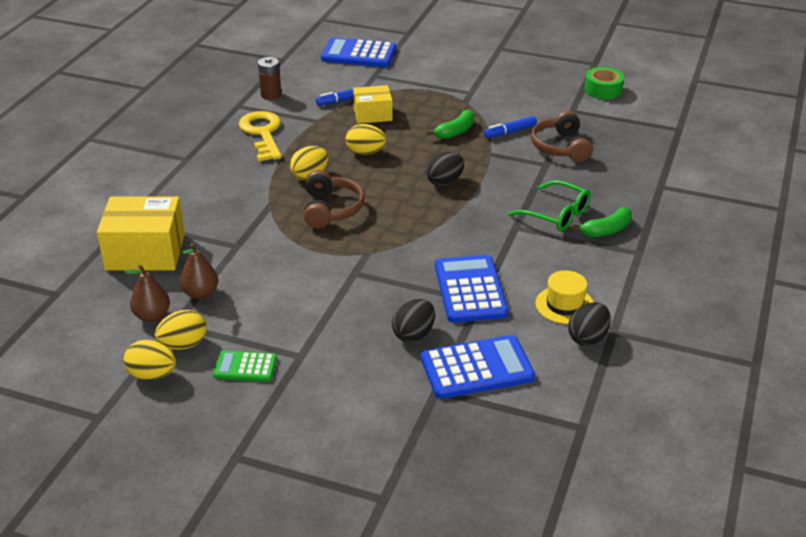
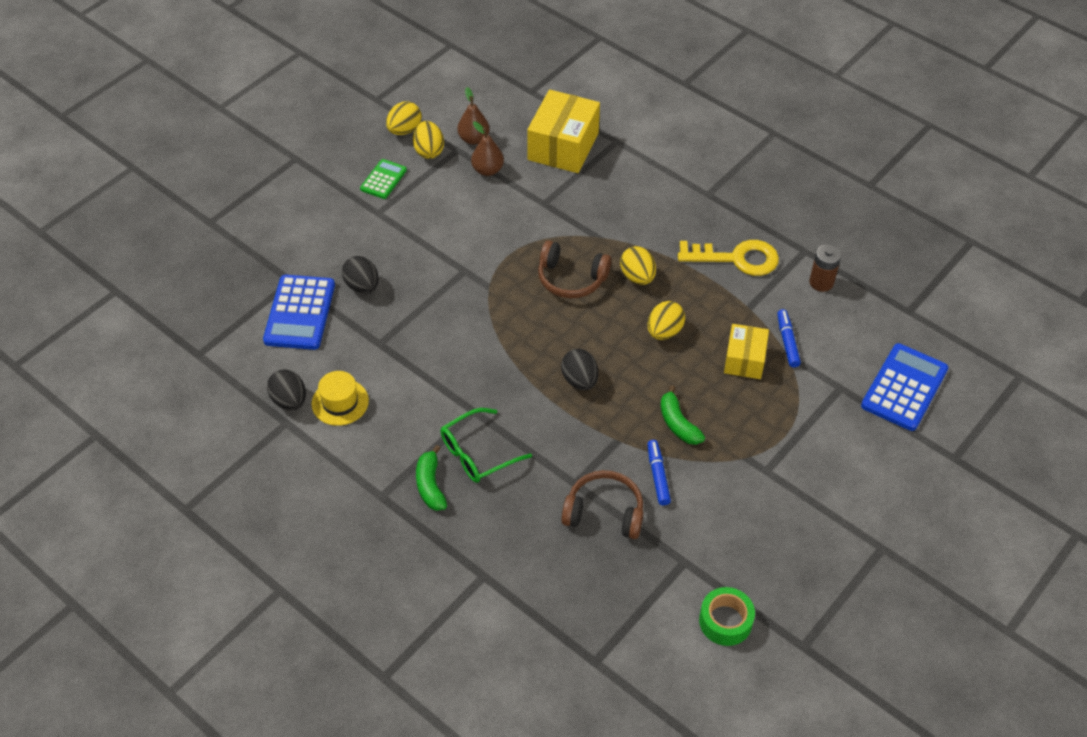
camera: 110 degrees right, 15 degrees up
(470, 290) = (398, 342): blue calculator -> none

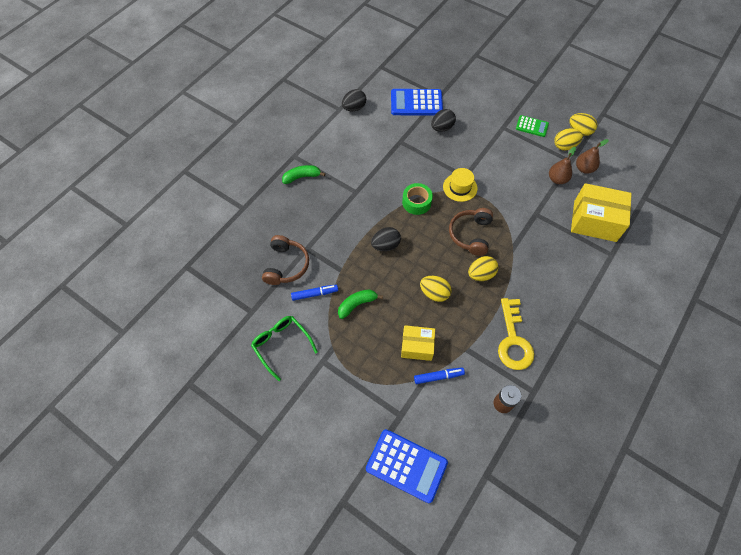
camera: 85 degrees right, 10 degrees up
(340, 402) = (355, 129): yellow hat -> yellow hat (460, 187)
(478, 453) = (325, 197): green glasses -> green glasses (281, 345)
(725, 621) = (208, 336): green tape -> green tape (416, 202)

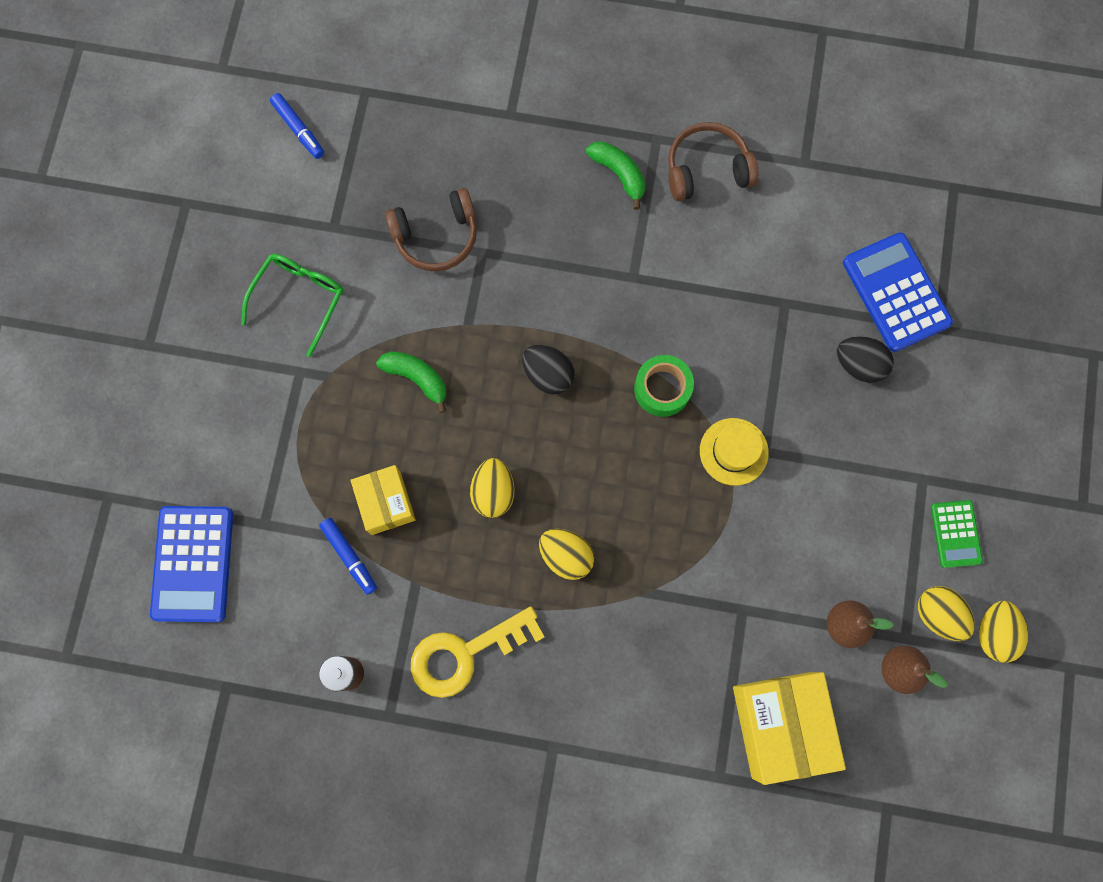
camera: 65 degrees right, 15 degrees up
(315, 294) = (406, 305): blue marker -> blue marker (298, 129)
(354, 108) = (821, 187): black egg -> none
(470, 235) = (639, 509): brown headphones -> brown headphones (707, 169)

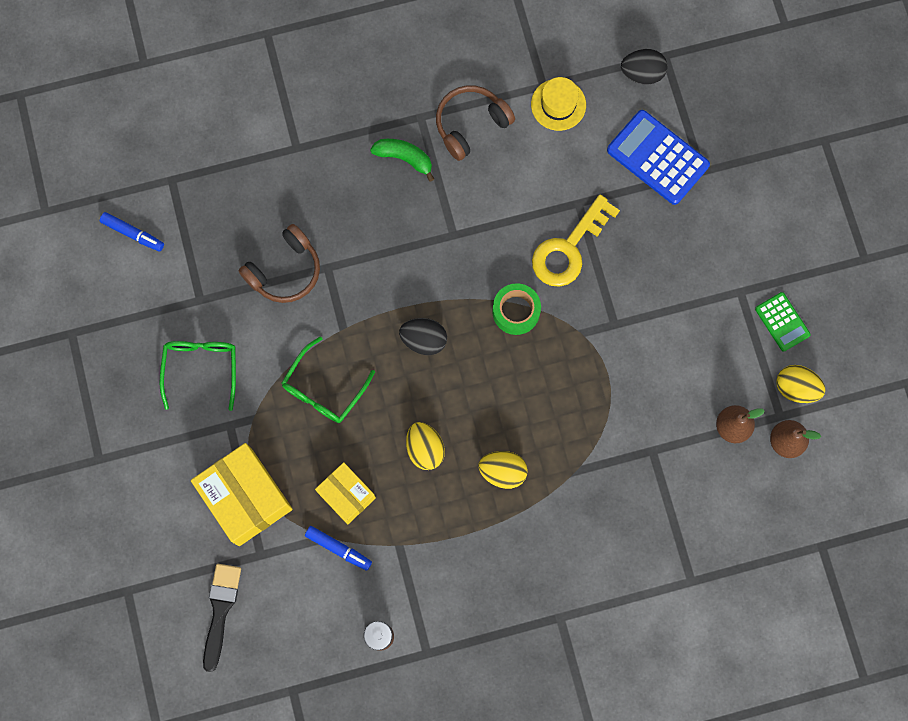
camera: 25 degrees left, 0 degrees up
(193, 564) = (220, 610): blue calculator -> black brush
(417, 378) = (324, 389): green banana -> green glasses
(465, 654) = (462, 580): yellow key -> yellow key (568, 248)
(733, 451) = (591, 335): yellow hat -> yellow hat (558, 104)
(780, 725) = (718, 522): yellow box -> yellow box (246, 497)
(859, 364) = (655, 226): black egg -> black egg (642, 73)
(994, 633) = (841, 382): yellow egg -> none

